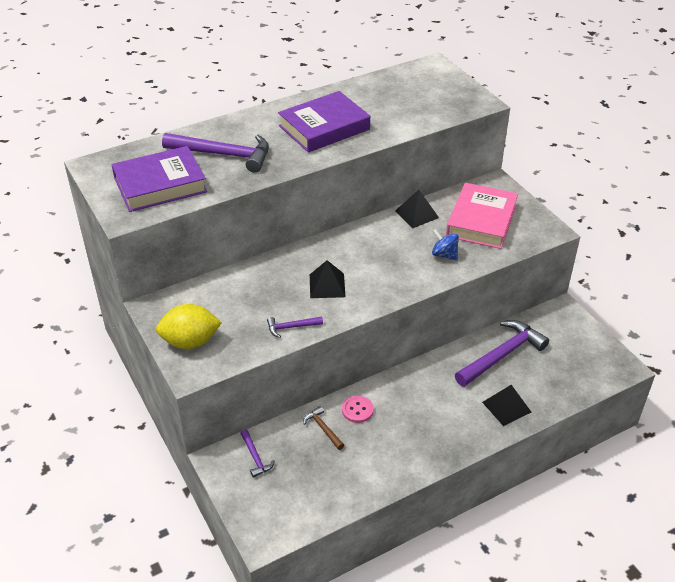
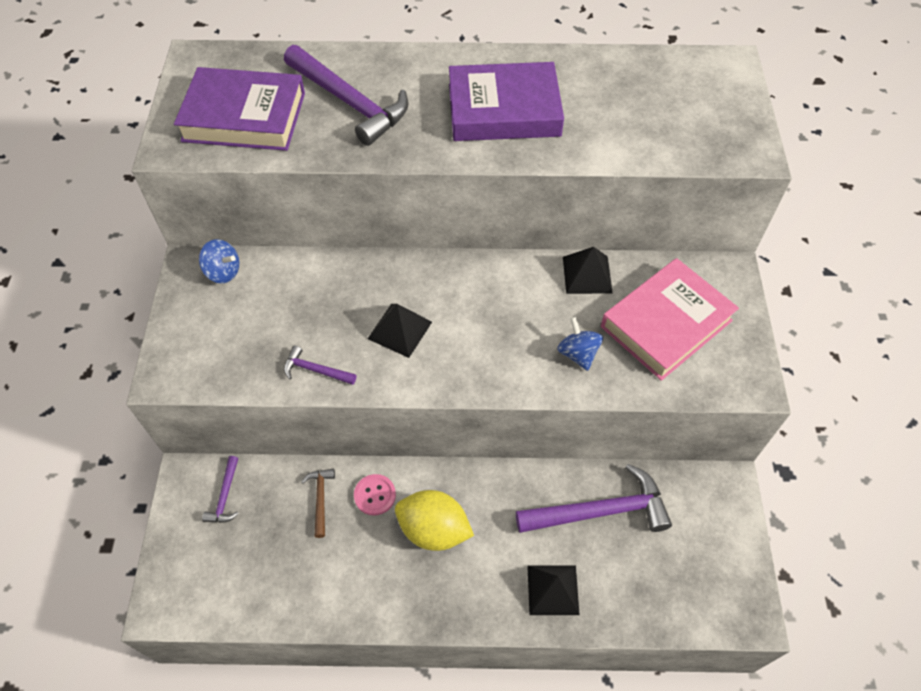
camera: 30 degrees right, 15 degrees up
(179, 301) = (223, 272): none -> blue spinning top
(190, 342) = (194, 333): yellow lemon -> yellow lemon (434, 530)

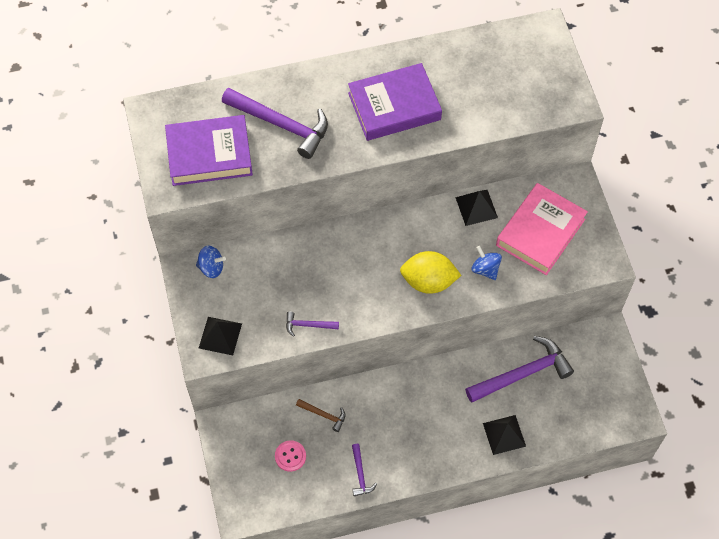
camera: 15 degrees left, 5 degrees up
(225, 496) = (254, 430): purple hammer -> purple hammer (360, 474)
(320, 499) = (324, 415): brown hammer -> brown hammer turned 135 degrees clockwise
(375, 495) = (361, 402): pink button -> pink button (290, 456)
(399, 330) = (356, 281): black pyramid -> black pyramid (220, 335)
(434, 530) = (411, 416): yellow lemon -> yellow lemon (428, 281)

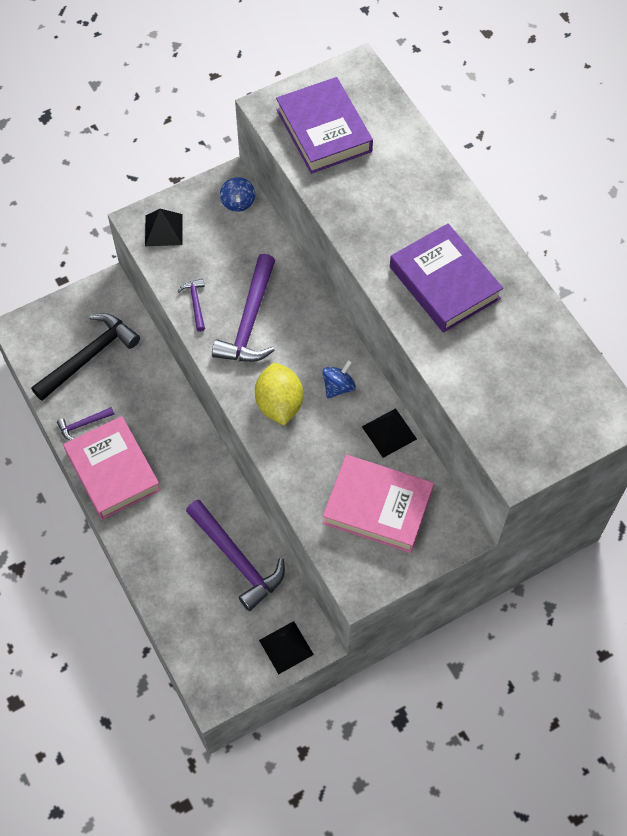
camera: 75 degrees right, 0 degrees up
(281, 124) = (382, 183): purple hammer -> purple hammer (250, 321)
(290, 456) = (89, 356): pink button -> black hammer
(324, 415) = (141, 375): brown hammer -> none
(414, 457) = (112, 471): none -> pink book
(485, 269) = (311, 458): blue spinning top -> blue spinning top (338, 386)
(504, 434) = (159, 554): black pyramid -> black pyramid (286, 647)

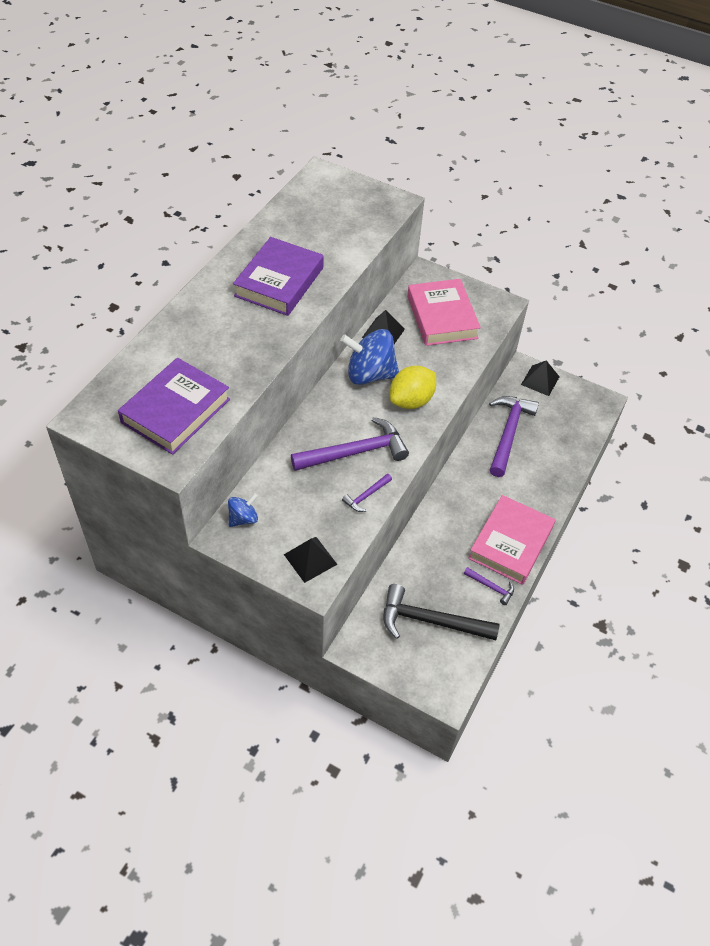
camera: 125 degrees left, 10 degrees down
(338, 386) = (370, 374): blue spinning top -> blue spinning top, size x1.94

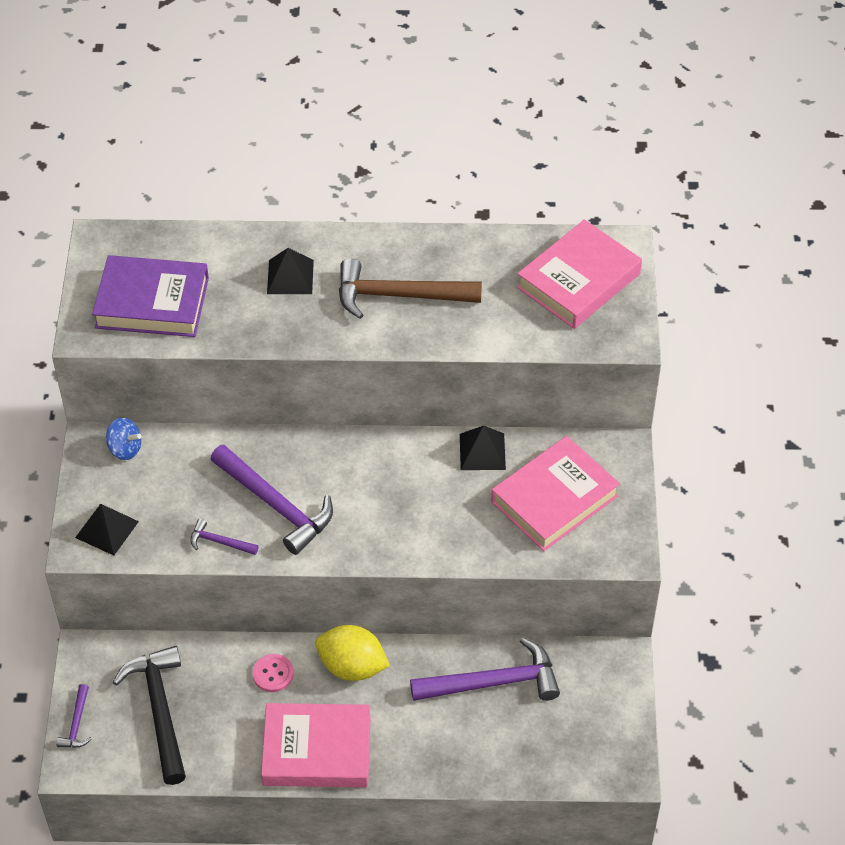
camera: 65 degrees right, 0 degrees up
(279, 282) = (399, 296): purple book -> brown hammer
(334, 201) = (579, 281): none -> pink book
(370, 374) = (404, 467): blue spinning top -> none
(411, 401) = (389, 525): yellow lemon -> yellow lemon (352, 666)
(438, 542) = (273, 674): none -> pink button
(491, 587) = (240, 754): purple hammer -> purple hammer (77, 723)
(540, 380) = (613, 684): black pyramid -> black pyramid (290, 277)

